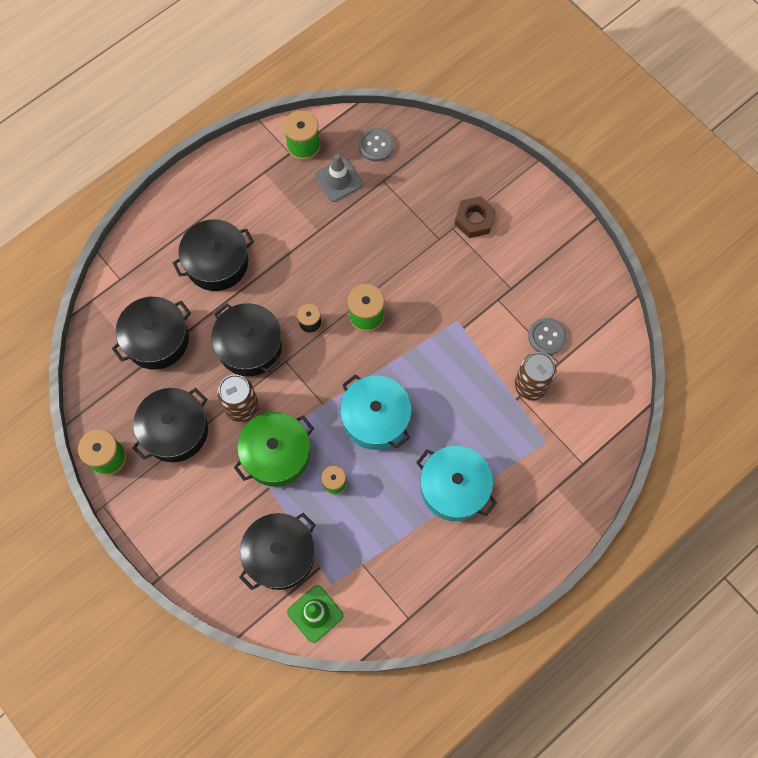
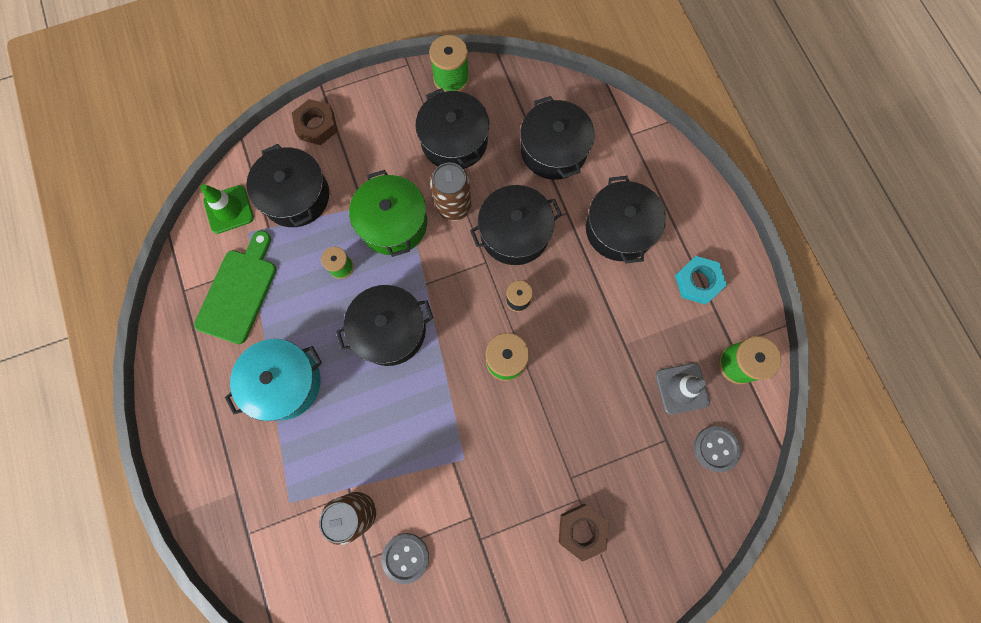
camera: 110 degrees right, 5 degrees up
(199, 567) = (317, 126): none -> brown nut
(244, 191) = (697, 282): none -> turquoise nut
(375, 418) = (390, 330): turquoise pot -> black pot
(390, 565) = (239, 292): none -> green cutting board

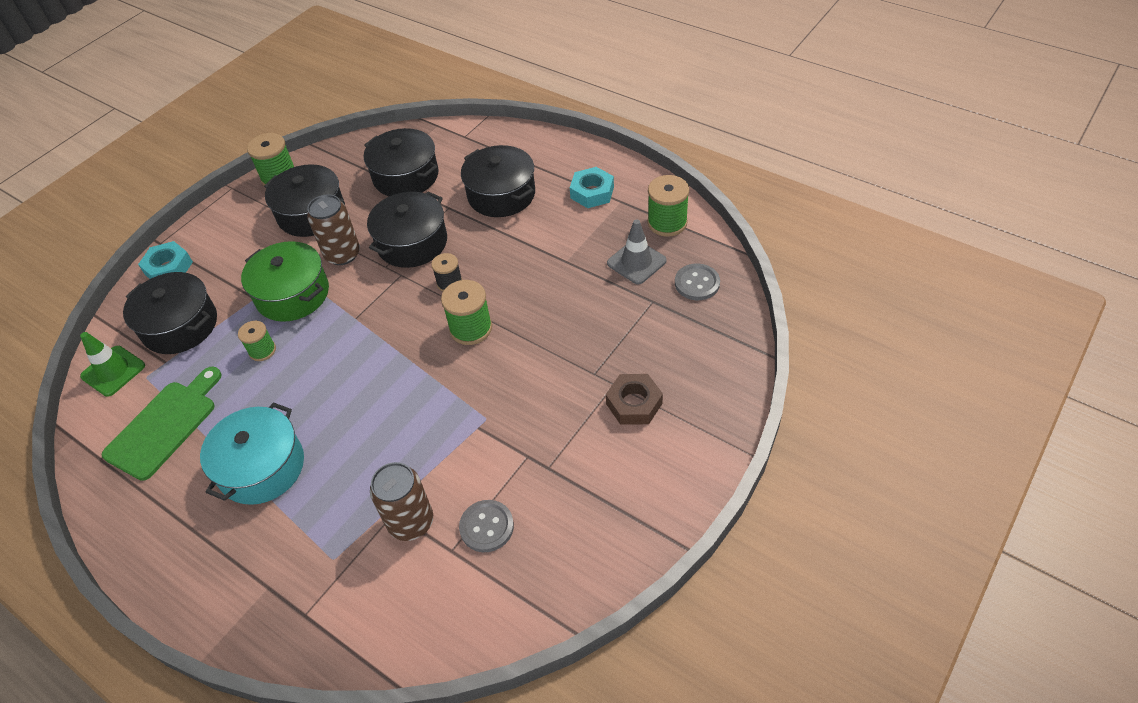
camera: 30 degrees left, 25 degrees down
(239, 292) = (164, 426): green cutting board -> green cutting board turned 45 degrees clockwise
(317, 126) = (169, 268): brown nut -> turquoise nut
(390, 330) = (344, 368): black pot -> none

